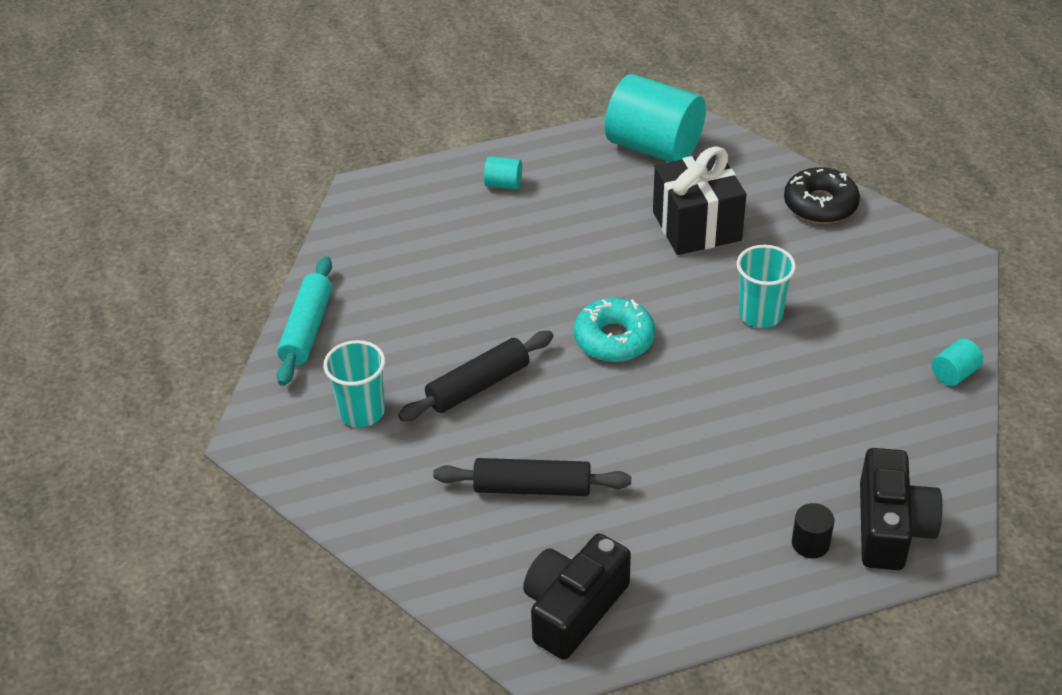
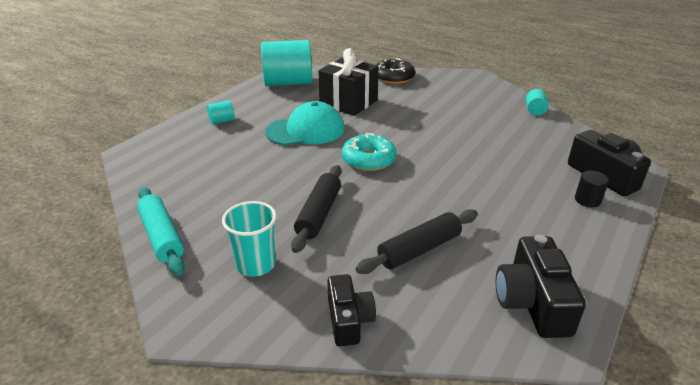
camera: 40 degrees left, 10 degrees down
(387, 518) = (349, 320): none -> black camera
(588, 251) = (306, 130): none -> turquoise cap
(760, 314) = (425, 122): turquoise cup -> none

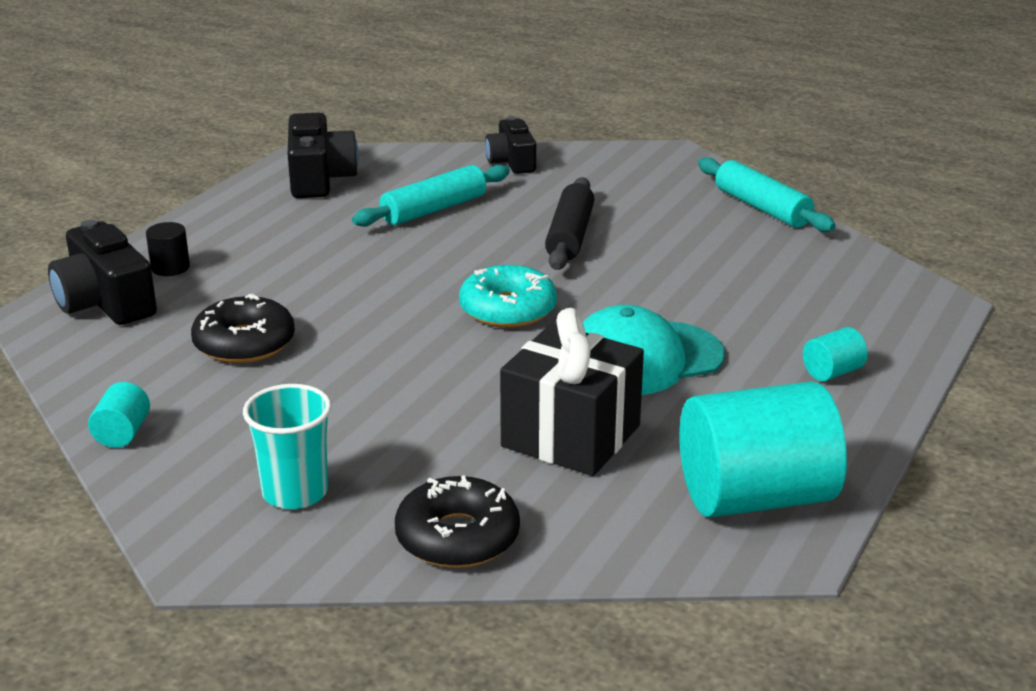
camera: 175 degrees right, 5 degrees down
(256, 264) = (627, 191): turquoise cup -> turquoise cup (295, 492)
(419, 249) = (434, 209): black rolling pin -> turquoise rolling pin
(506, 147) = (244, 343): none -> black donut

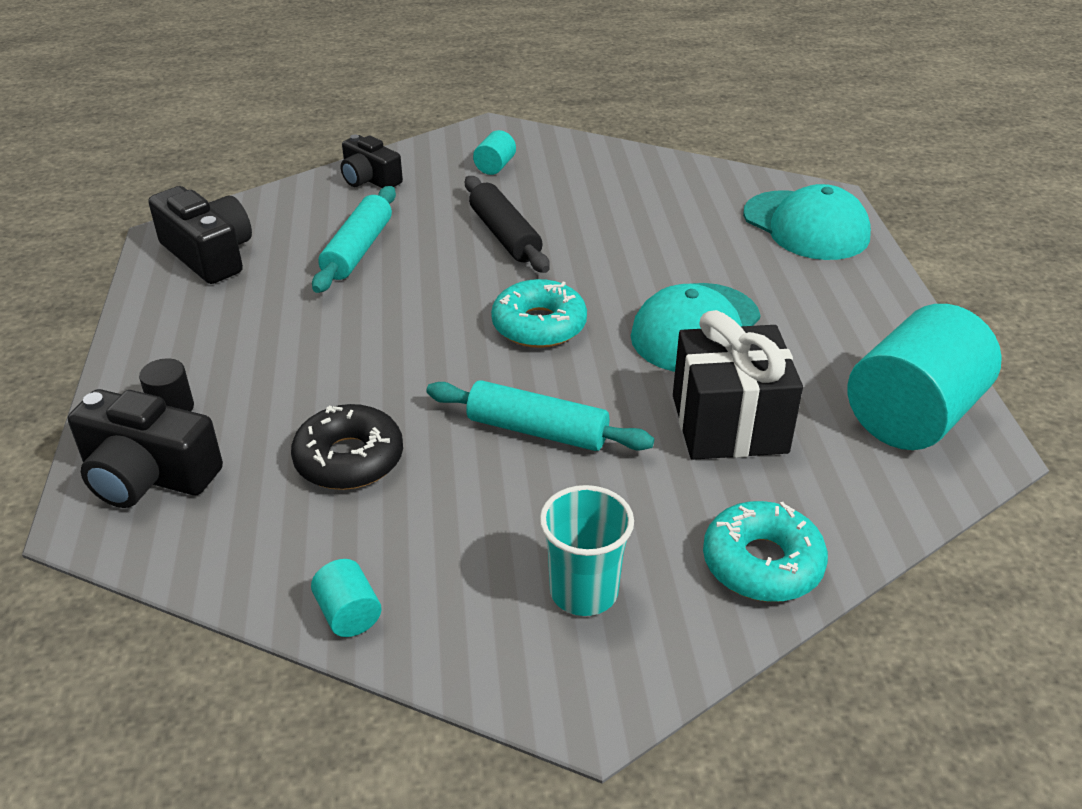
camera: 35 degrees left, 10 degrees up
(457, 537) = (762, 563): black donut -> turquoise donut
(762, 208) = (618, 157): turquoise rolling pin -> turquoise rolling pin (537, 430)
(832, 372) = (832, 284): turquoise cylinder -> turquoise cylinder (495, 166)
(877, 318) = (806, 226): none -> turquoise cap

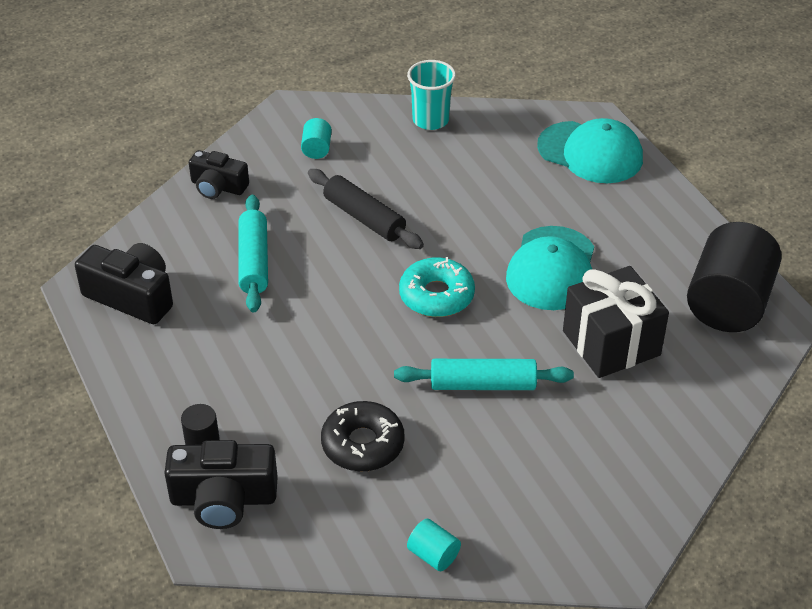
camera: 20 degrees left, 5 degrees up
(584, 591) = (576, 494): turquoise cup -> turquoise cup (430, 120)
(762, 563) = (677, 441): turquoise donut -> none
(912, 416) = (728, 303): turquoise cylinder -> black cylinder

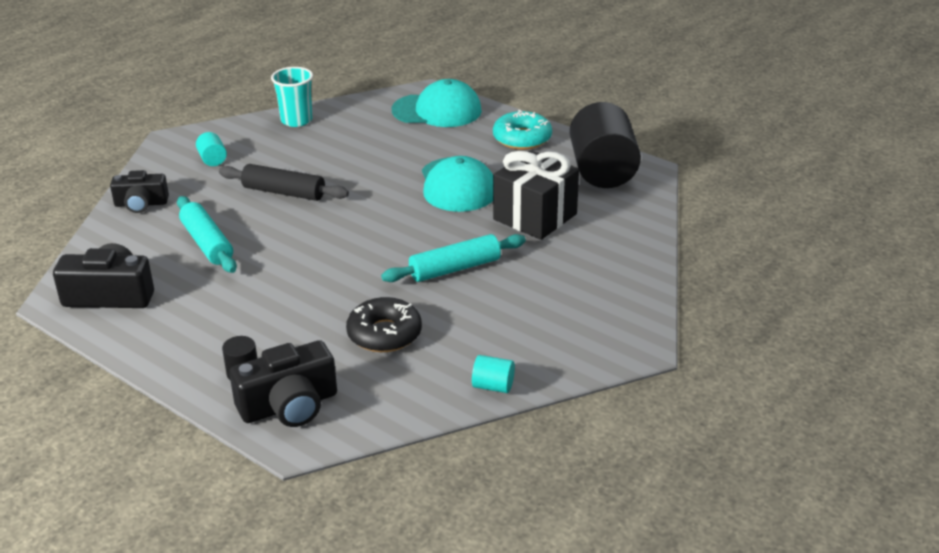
camera: 25 degrees left, 10 degrees down
(436, 295) = (378, 225): turquoise donut -> turquoise donut (522, 138)

